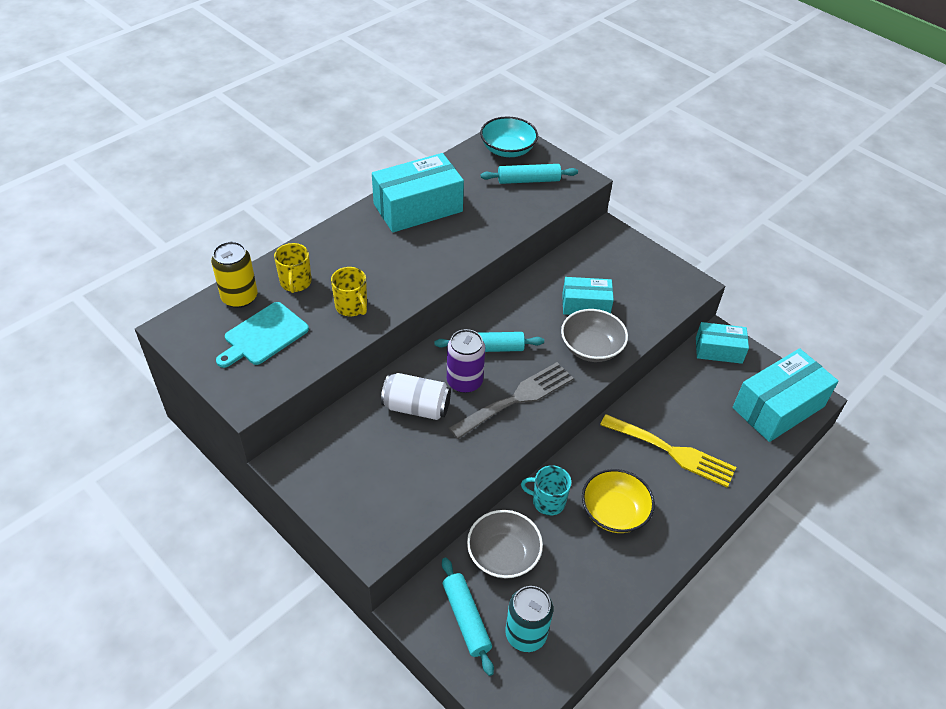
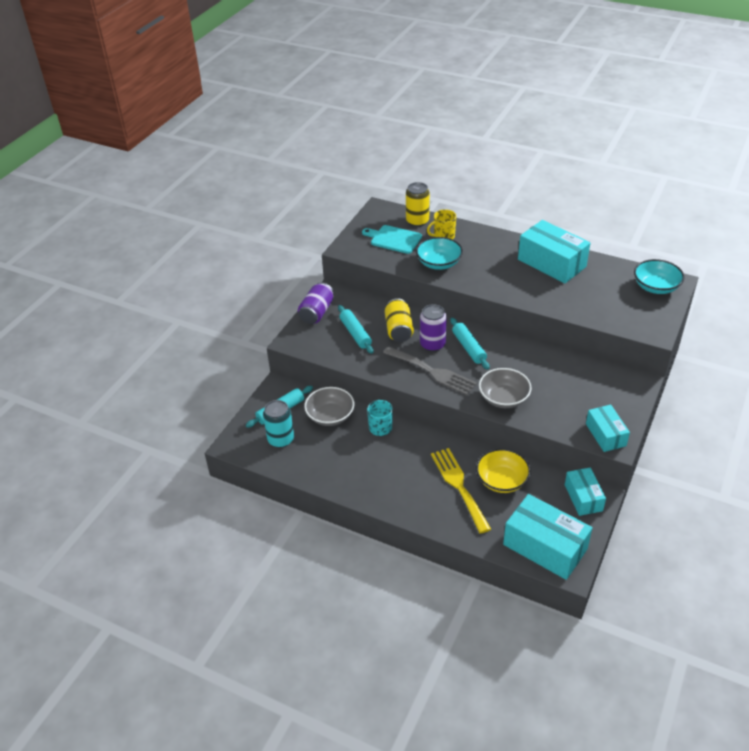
camera: 75 degrees right, 5 degrees down
(323, 494) = (316, 312): none -> purple can
(351, 306) = (439, 263): yellow mug -> turquoise bowl
(416, 407) = (398, 329): white can -> yellow can
(528, 180) = (628, 306): turquoise rolling pin -> turquoise rolling pin (355, 333)
(585, 305) = (545, 386): turquoise box -> turquoise box (605, 435)
(614, 512) = (389, 463): yellow bowl -> yellow bowl (502, 480)
(673, 452) = (459, 486): yellow fork -> yellow fork turned 150 degrees clockwise

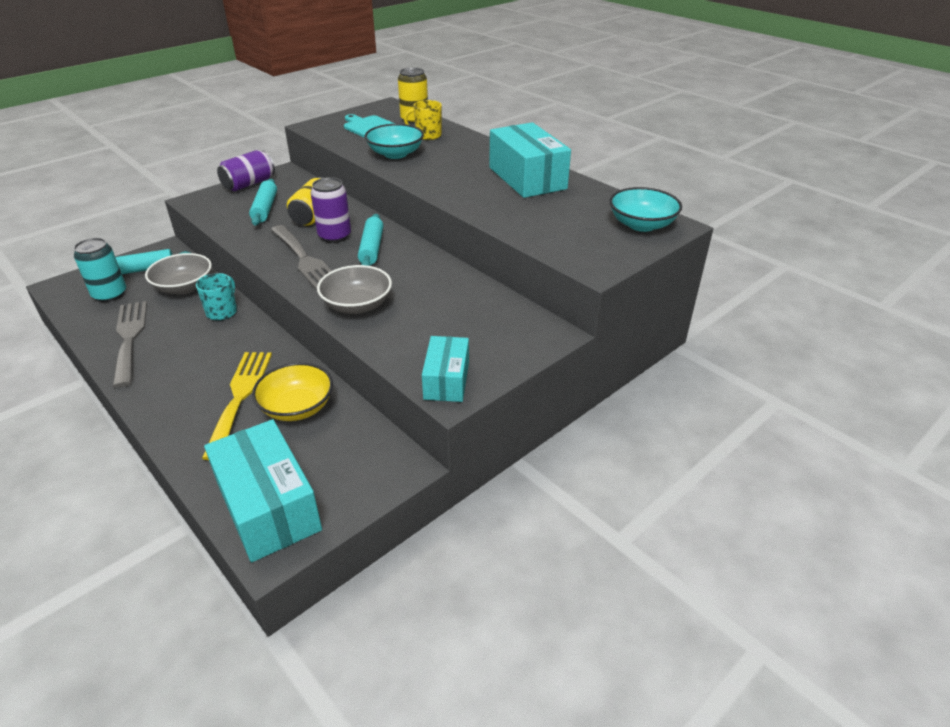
camera: 20 degrees right, 5 degrees down
(337, 469) = (129, 338): none -> grey fork
(583, 497) = (380, 461): turquoise box -> none

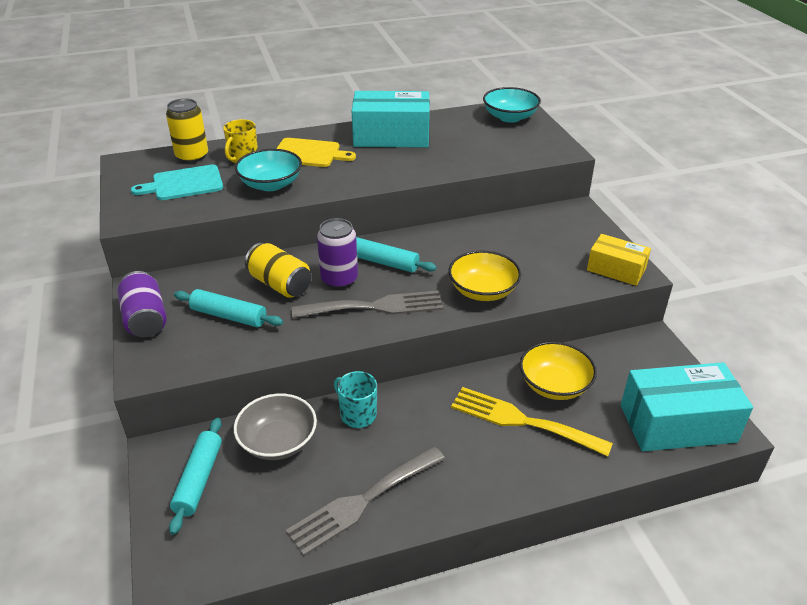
camera: 65 degrees left, 0 degrees up
(110, 294) = (240, 517): turquoise can -> none
(129, 338) = (362, 502): grey fork -> grey fork turned 45 degrees counterclockwise
(357, 305) = (483, 291): grey bowl -> yellow bowl
(446, 380) = (616, 270): turquoise box -> yellow box
(459, 154) = (309, 153): none -> yellow cutting board

